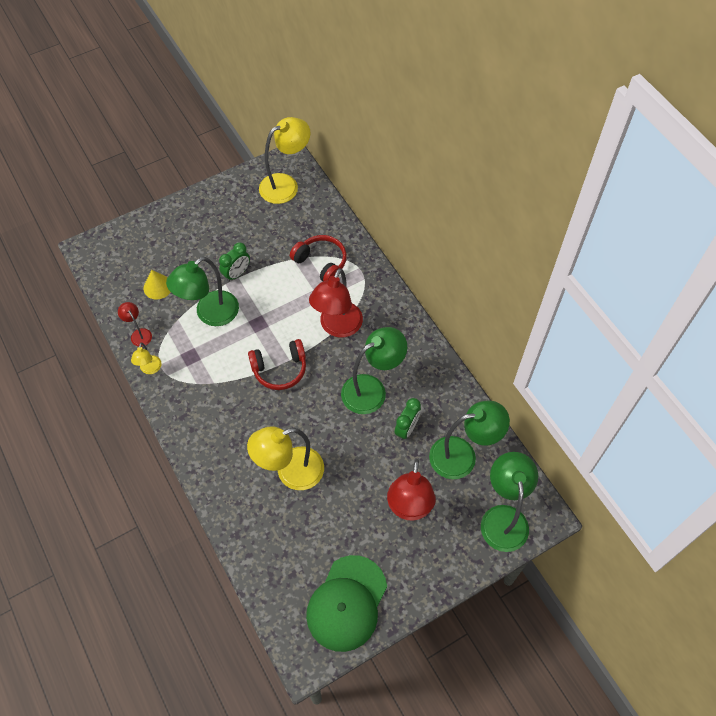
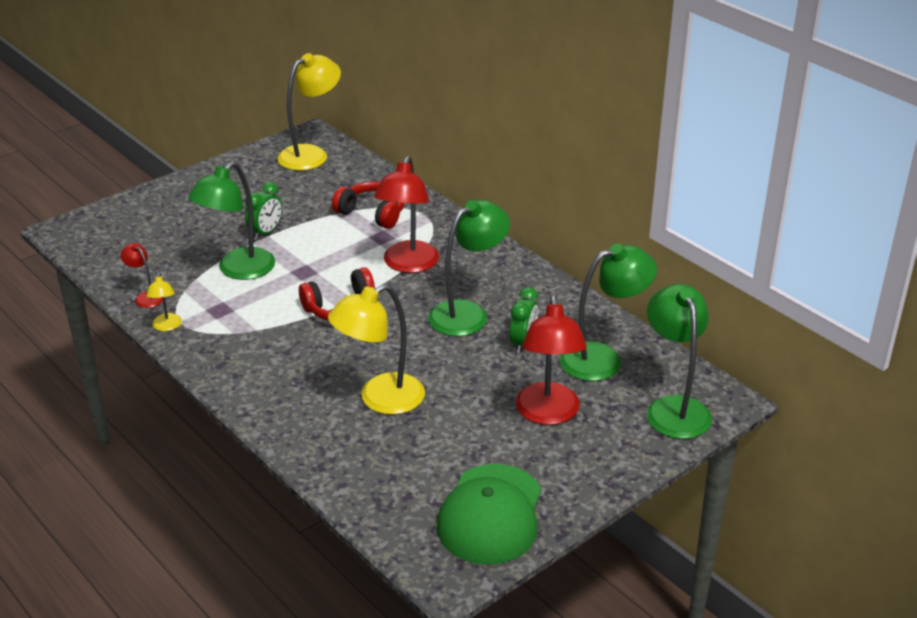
camera: 10 degrees left, 25 degrees down
(158, 287) = (163, 253): yellow cone -> none

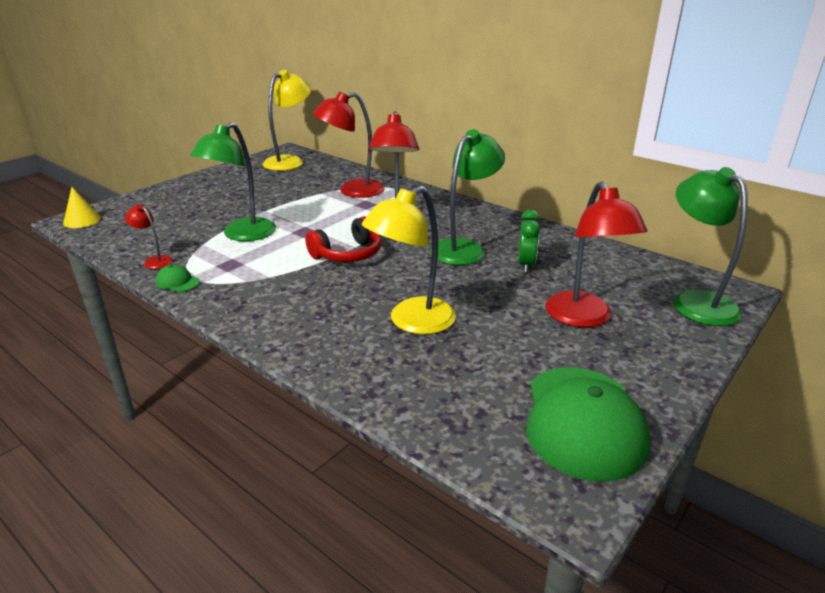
camera: 10 degrees left, 5 degrees down
(73, 232) = (82, 220): none -> yellow cone
(166, 326) = (177, 282): yellow lamp -> green cap
(265, 232) = (262, 208): green clock -> none
(372, 213) = (352, 191): red headphones -> red lamp
(603, 359) = (604, 270): green lamp -> none

